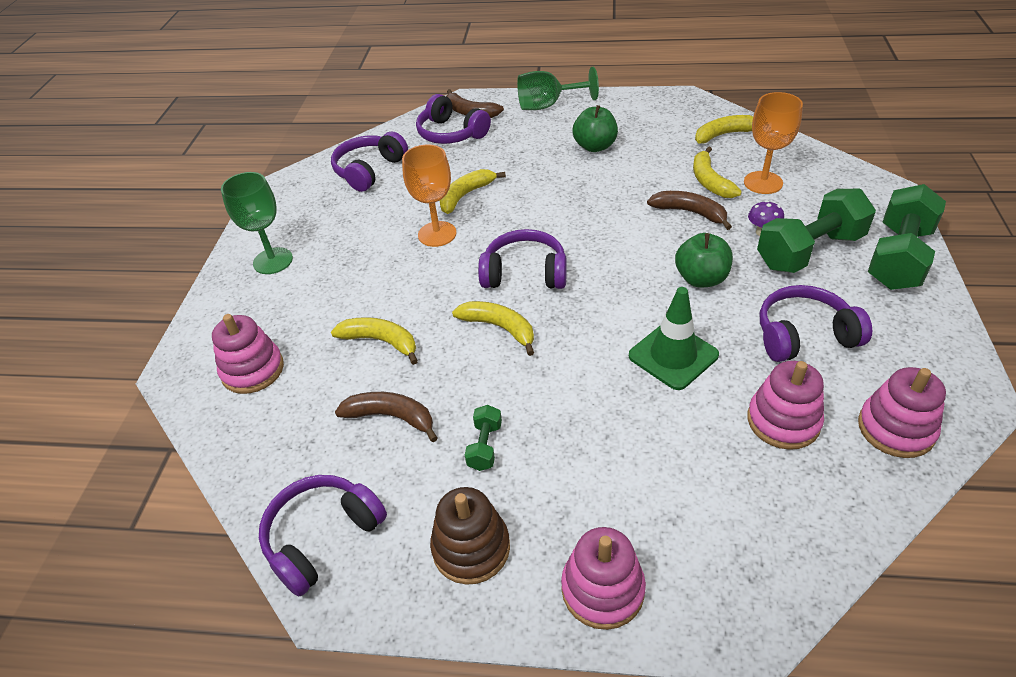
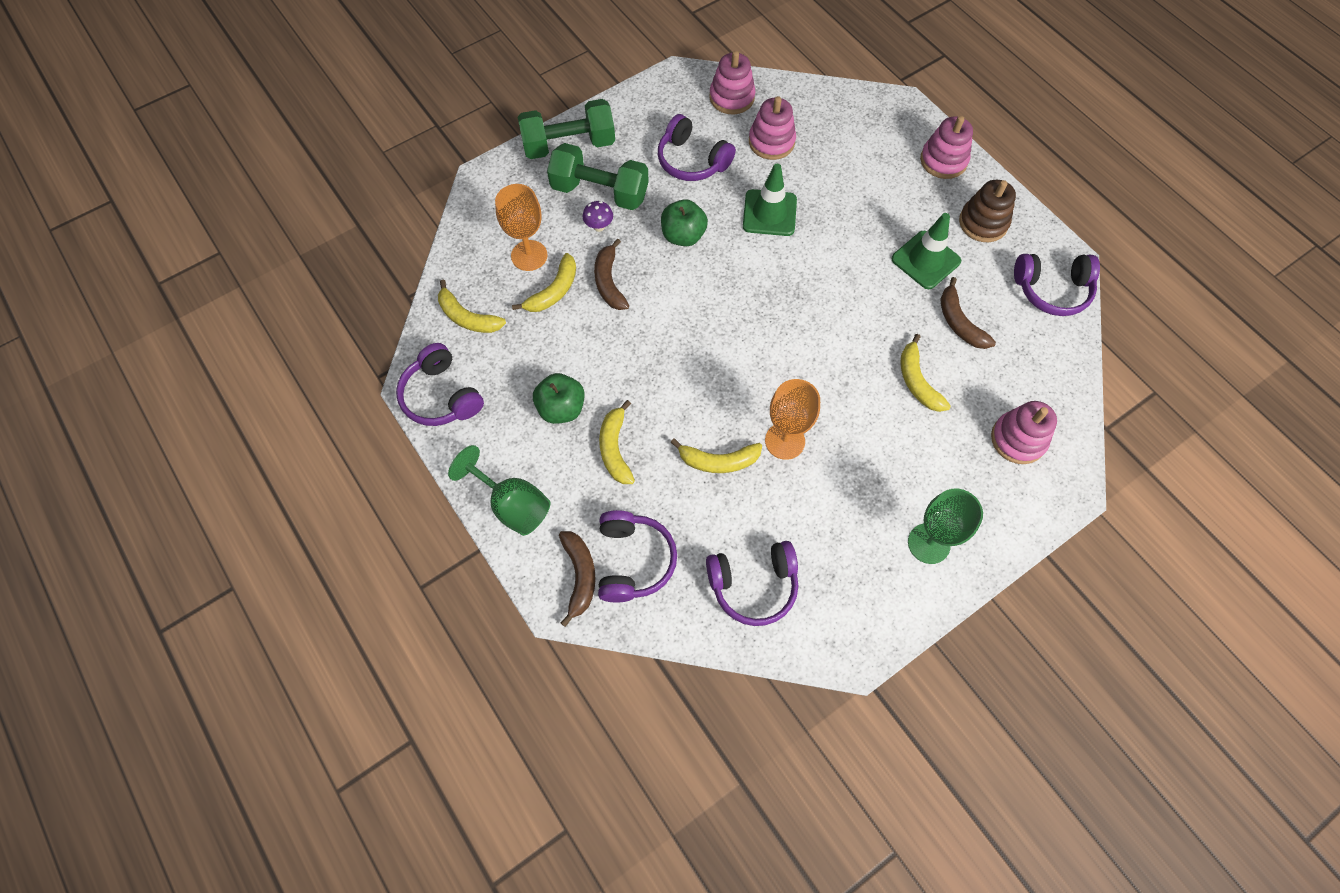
camera: 135 degrees left, 20 degrees up
(485, 446) = (925, 260): green dumbbell -> green traffic cone
(499, 328) = (836, 319): yellow banana -> yellow banana (615, 449)
(525, 273) = (772, 343): purple headphones -> purple headphones (441, 396)

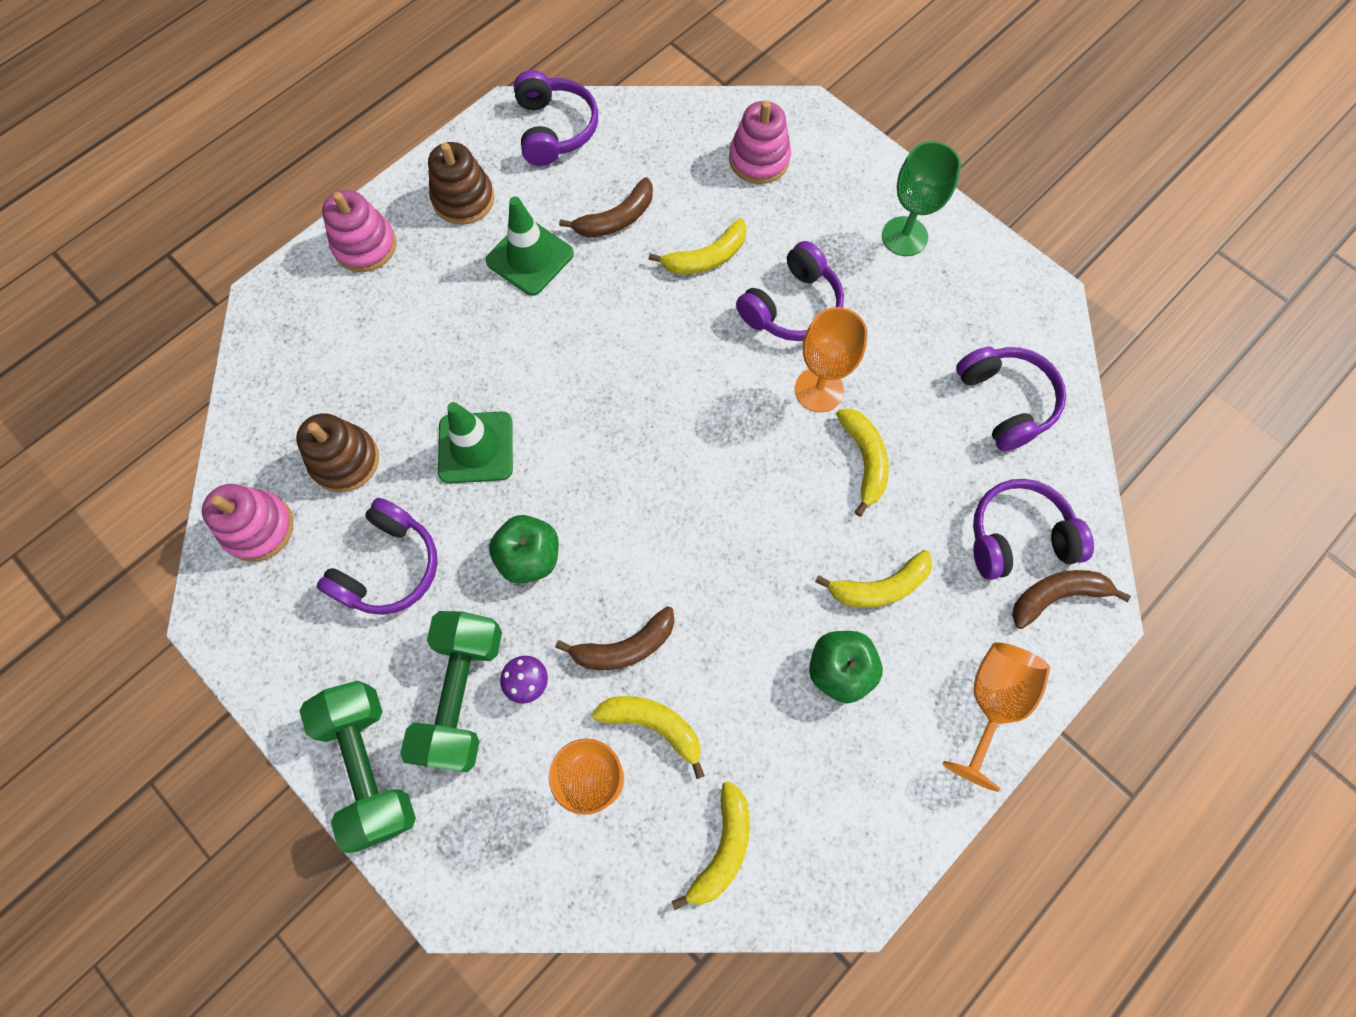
camera: 100 degrees left, 5 degrees up
(441, 396) = (861, 850): purple headphones -> purple headphones (792, 307)
(512, 504) = (992, 703): green goblet -> orange goblet
(771, 142) = (345, 460): pink stacking toy -> brown stacking toy

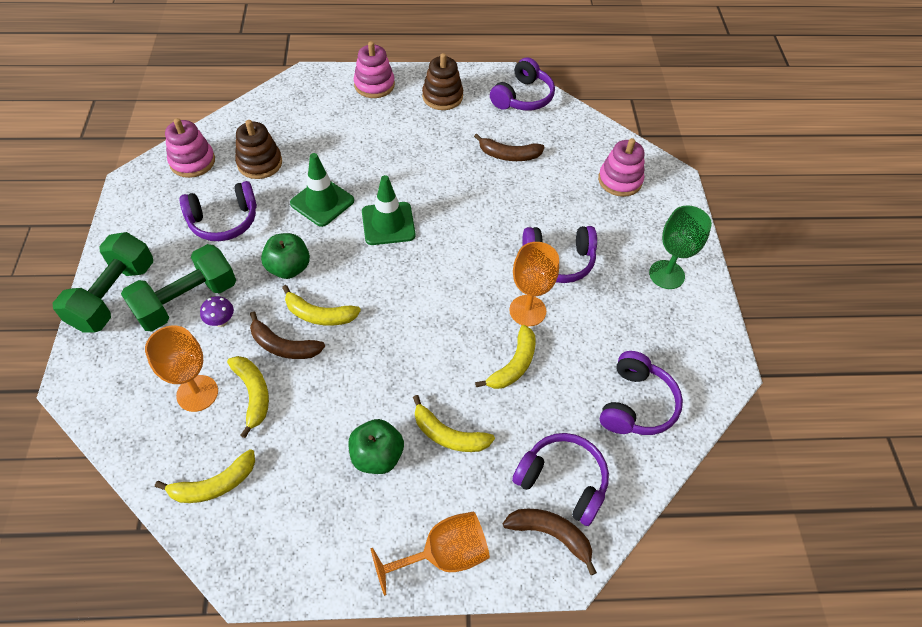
camera: 40 degrees right, 15 degrees down
(530, 257) = (445, 142): green traffic cone -> green traffic cone (388, 224)
(706, 257) = (537, 204): yellow banana -> yellow banana (319, 315)

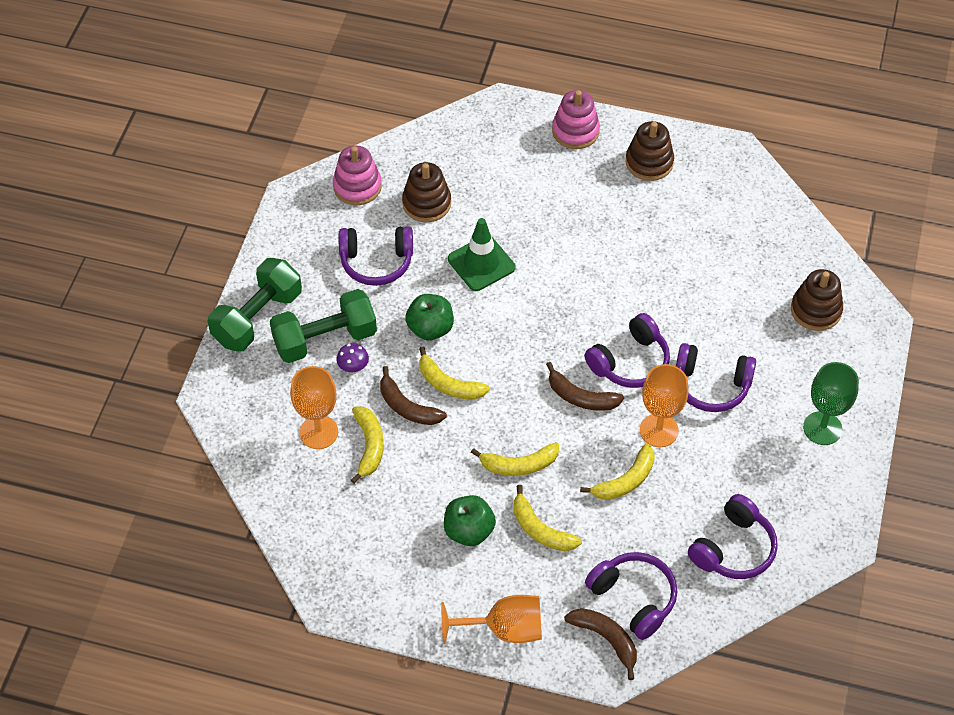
camera: 20 degrees right, 0 degrees up
(214, 484) = (319, 517): yellow banana -> yellow banana (519, 465)
(388, 224) = (543, 303): green traffic cone -> none
(509, 155) = (700, 252): brown banana -> brown banana (581, 397)
(523, 97) = (743, 182): purple headphones -> purple headphones (630, 362)
(620, 180) = (816, 310): pink stacking toy -> brown stacking toy

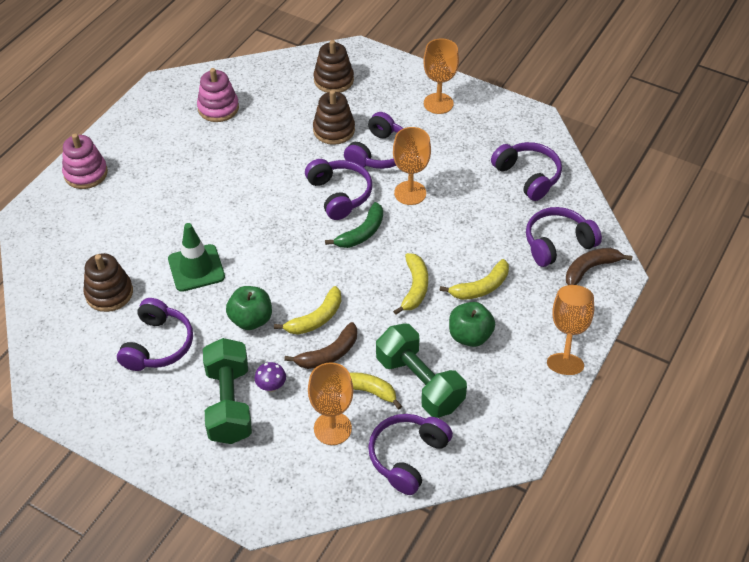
camera: 75 degrees left, 5 degrees down
(257, 318) = (179, 456): green dumbbell -> green dumbbell (419, 383)
(302, 504) = (407, 457): none -> purple headphones
(357, 186) = (60, 342): pink stacking toy -> pink stacking toy (218, 108)
(581, 397) = (362, 233): brown banana -> green banana
(625, 480) = (450, 224): yellow banana -> none
(649, 162) = (145, 136): brown stacking toy -> brown stacking toy (334, 130)
(822, 428) = (438, 103): green goblet -> orange goblet

